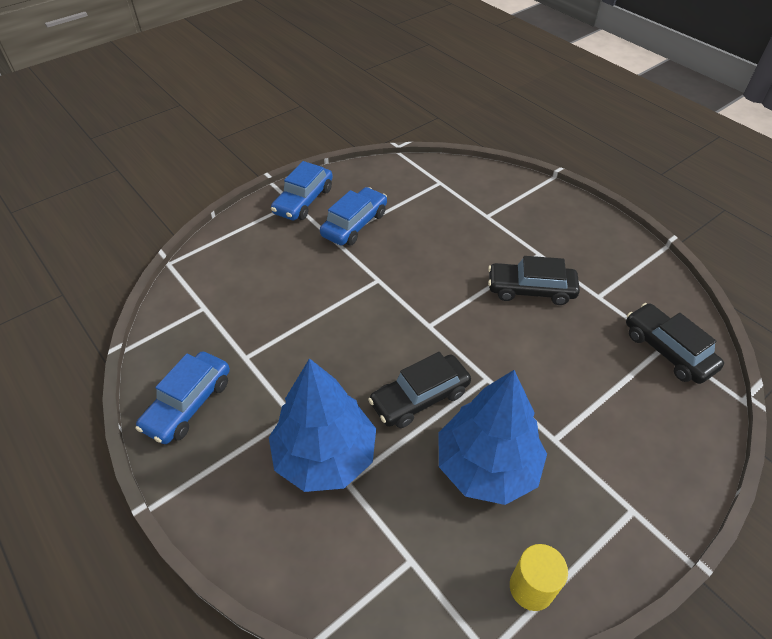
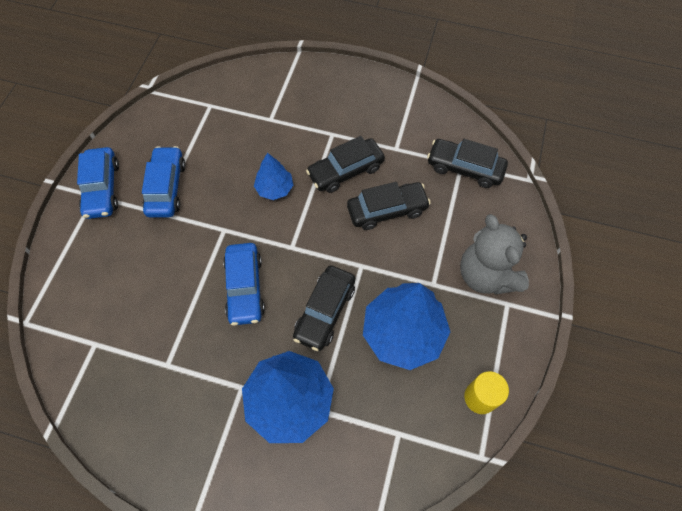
camera: 35 degrees left, 15 degrees up
(188, 404) = (152, 433): blue car -> blue car (245, 288)
(449, 271) = (274, 188): none -> blue tree
(550, 344) = (387, 210): none -> black car
(625, 466) = (486, 275): none -> grey teddy bear

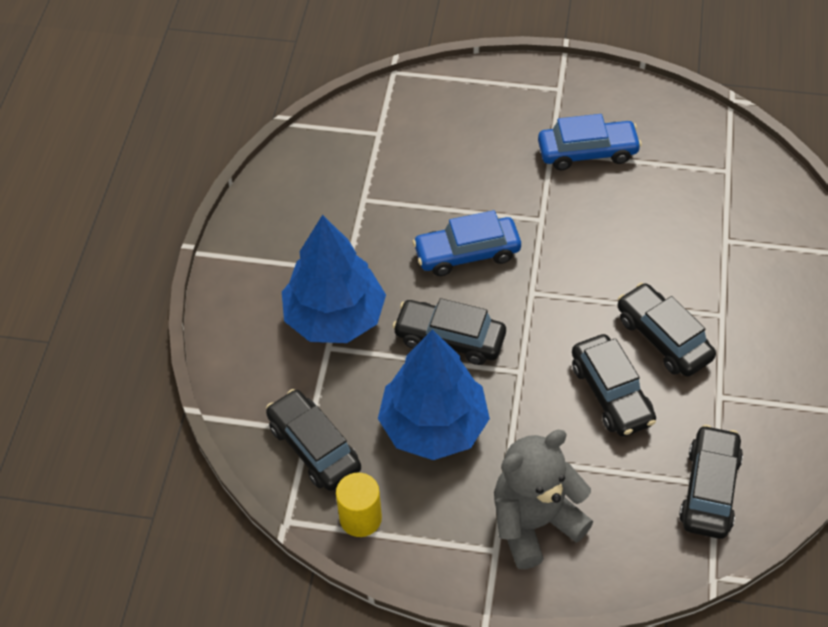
camera: 85 degrees right, 10 degrees down
(102, 188) = (571, 93): blue car -> none
(274, 188) = (614, 262): blue tree -> none
(415, 429) = (314, 447): none -> black car

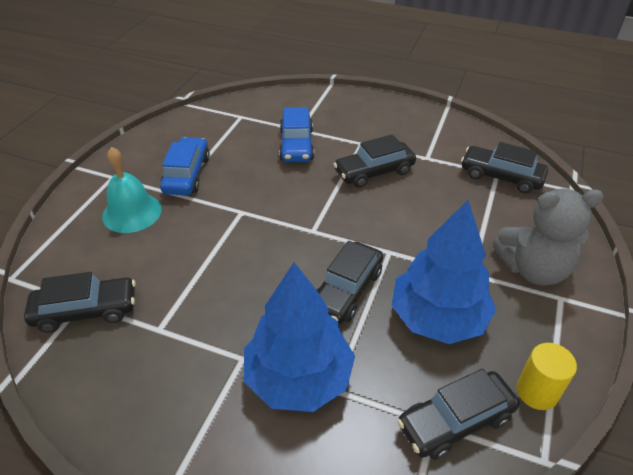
camera: 80 degrees left, 10 degrees down
(467, 253) = (258, 263): blue car -> blue car (296, 145)
(508, 126) = (132, 212): none -> turquoise bell
(534, 523) = (533, 269): grey teddy bear -> grey teddy bear turned 75 degrees counterclockwise
(611, 393) = (418, 206): black car -> black car (86, 311)

